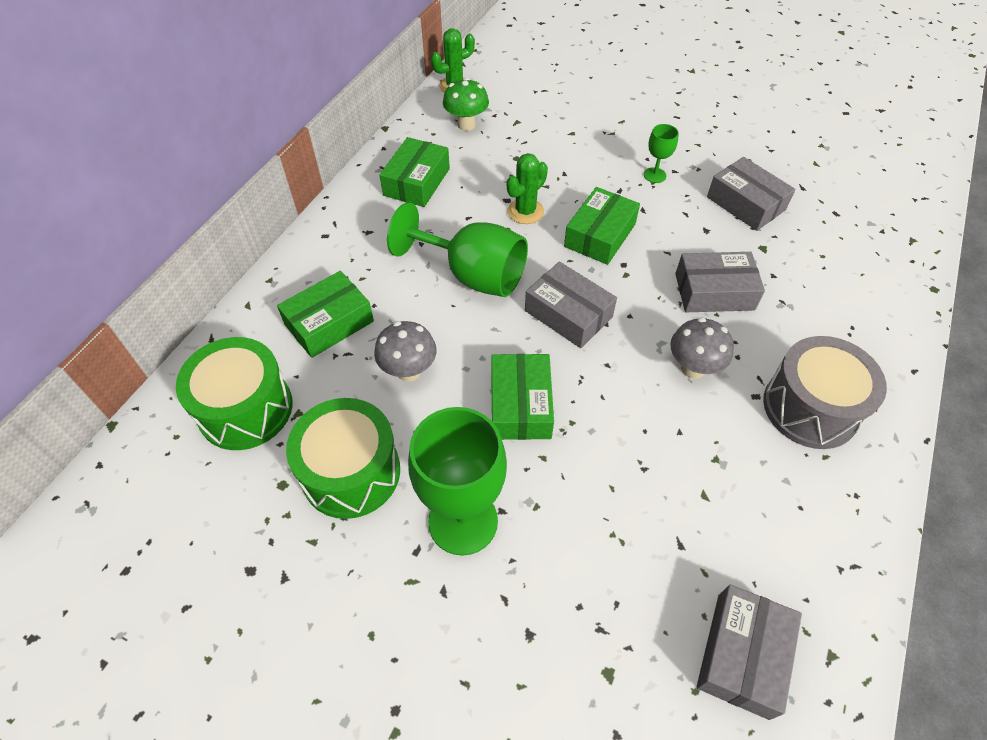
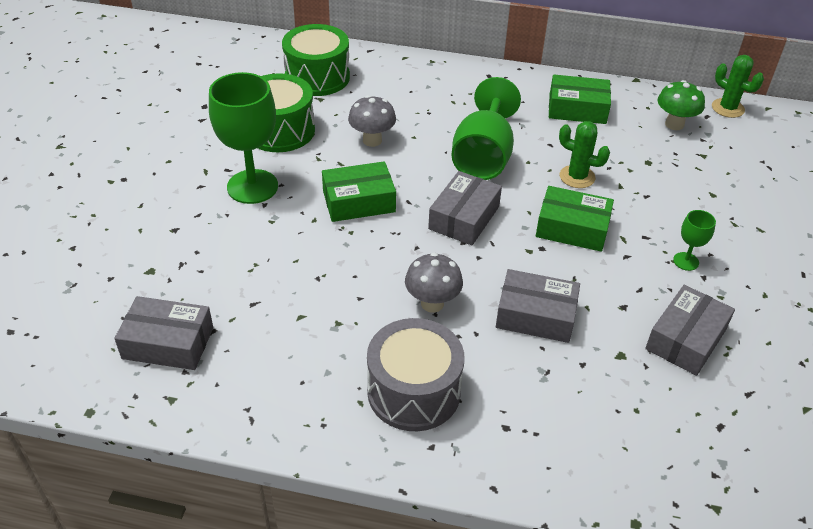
camera: 75 degrees right, 10 degrees down
(329, 323) = (403, 95): green box -> none
(714, 292) = (535, 315): grey box -> grey box turned 60 degrees counterclockwise

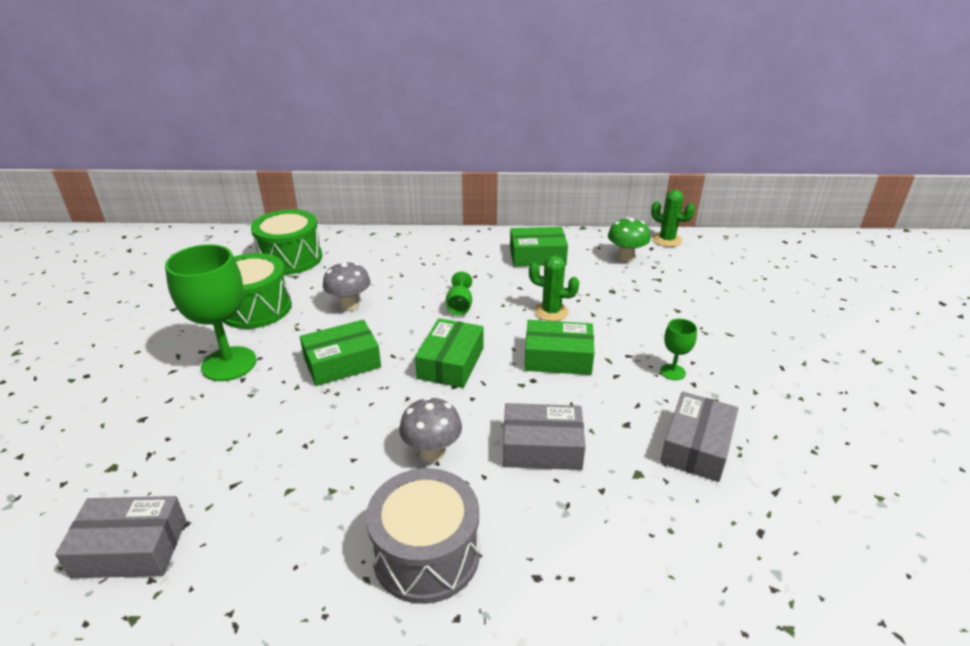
camera: 10 degrees left, 10 degrees down
(464, 218) = (451, 363): grey box -> green box
(483, 157) = (459, 306): green goblet -> green goblet, size x0.46

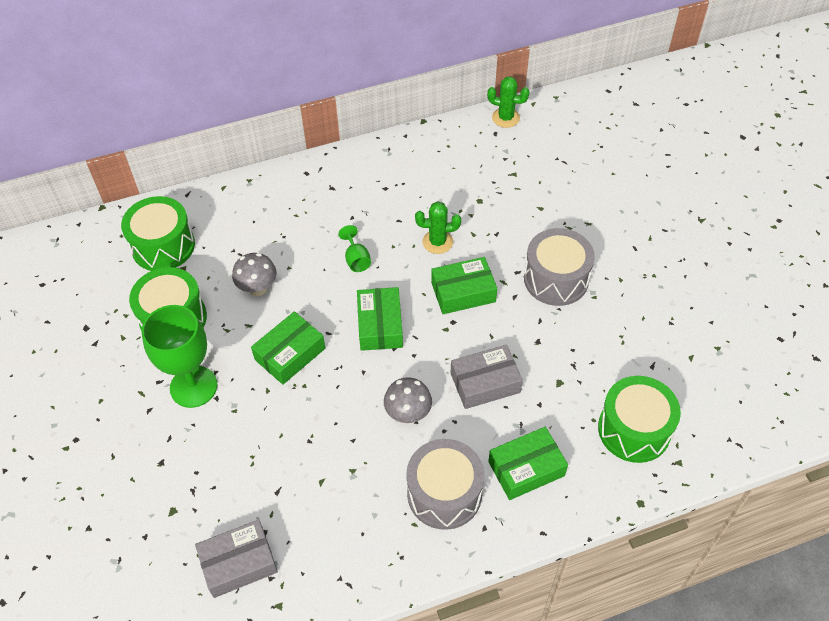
camera: 20 degrees left, 20 degrees up
(537, 256) = (397, 174): green box -> green box (526, 468)
(626, 258) = (477, 153): green mushroom -> none
(672, 372) = (556, 279): green goblet -> grey drum
(696, 446) = (592, 345): grey box -> none
(727, 561) = (634, 429): none -> green drum

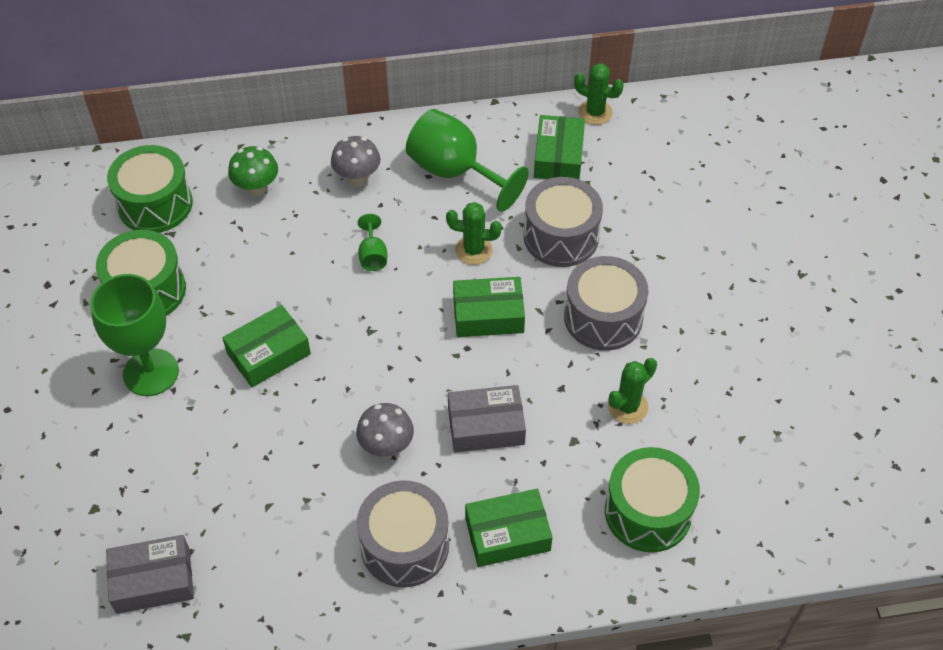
camera: 10 degrees right, 0 degrees up
(246, 220) = (257, 189): none -> green mushroom
(258, 289) = (250, 271): grey mushroom -> grey mushroom (357, 178)
(380, 325) = (381, 337): green box -> green box (558, 157)
(406, 181) = (455, 172): none -> green goblet
(505, 220) = (561, 236): none -> grey drum
(595, 347) = (627, 407): none -> green cactus

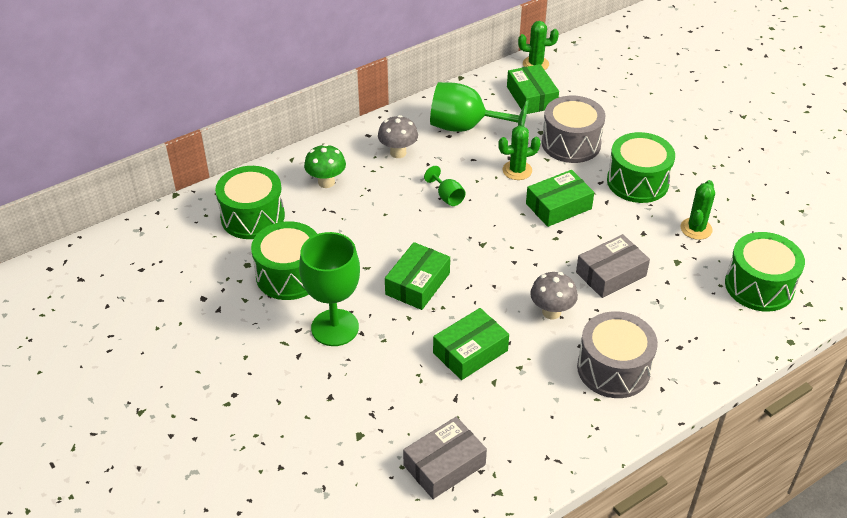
camera: 25 degrees left, 10 degrees down
(507, 534) = (678, 334): green box -> green box (470, 351)
(603, 317) = (637, 182): grey drum -> green drum

